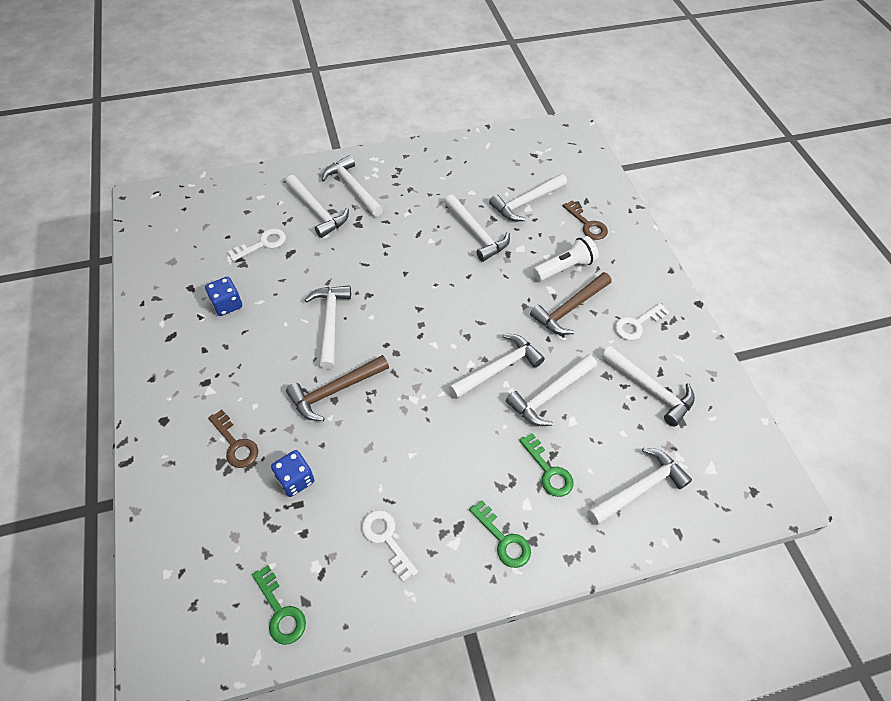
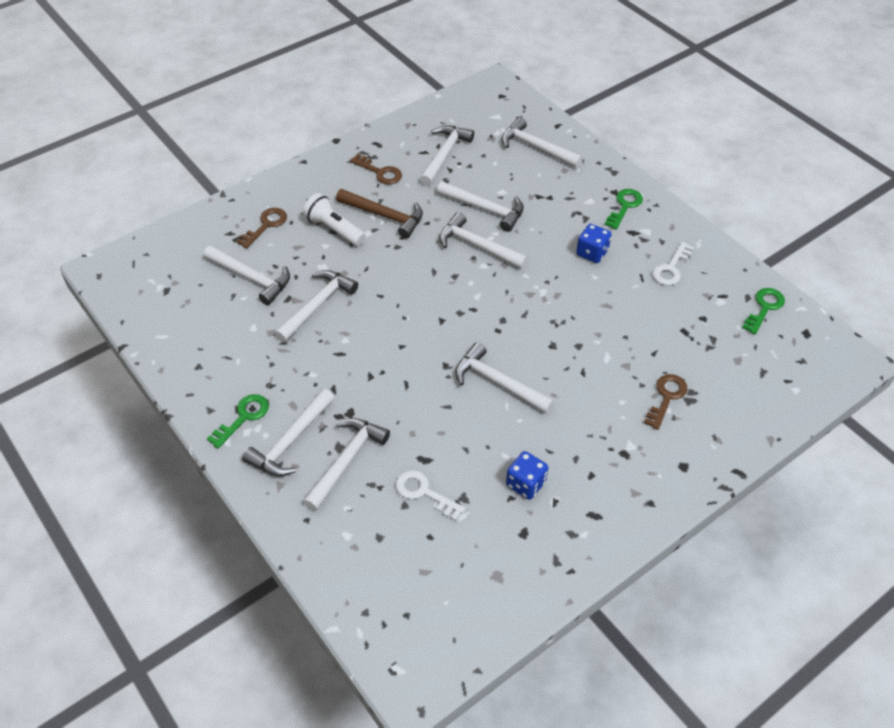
camera: 110 degrees left, 5 degrees down
(295, 479) = (666, 341): blue dice -> blue dice (592, 253)
(330, 323) = (498, 383): white hammer -> white hammer turned 60 degrees clockwise
(335, 391) = (569, 348): brown hammer -> none
(548, 470) = (554, 195): green key -> green key (243, 417)
(637, 324) = (380, 172): white key -> brown key

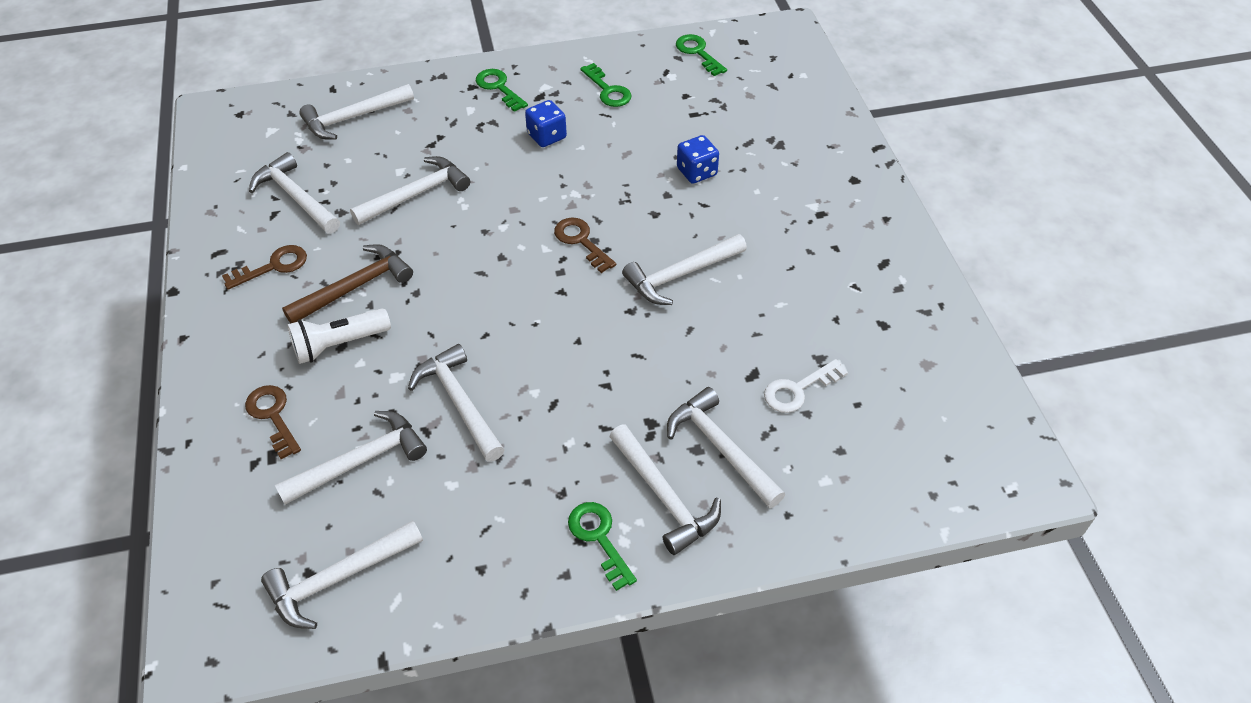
camera: 65 degrees left, 0 degrees up
(477, 246) = (469, 221): white hammer -> white hammer (338, 579)
(525, 484) = (824, 301): blue dice -> blue dice (696, 172)
(666, 397) = (768, 159): brown key -> brown key (581, 241)
(671, 268) = (608, 90): white key -> green key

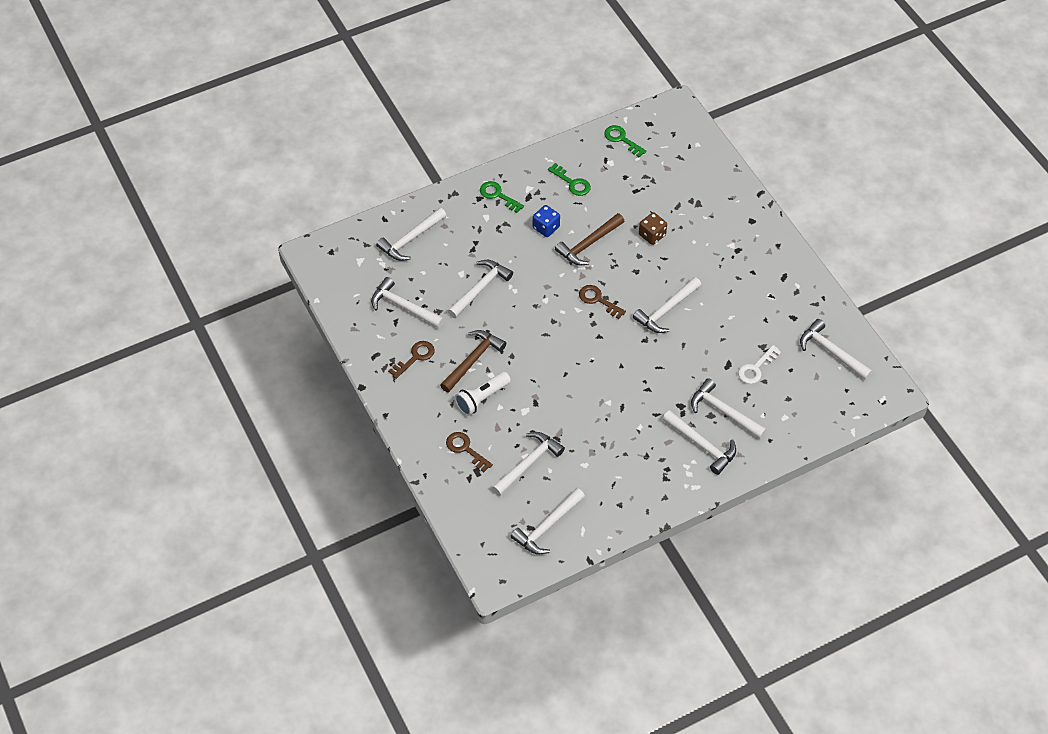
camera: 15 degrees left, 5 degrees up
(459, 402) = (568, 418): white hammer -> white hammer (831, 352)
(598, 167) = (588, 244): none -> brown hammer
(599, 538) = (675, 475): green key -> none
(696, 172) = (652, 235): blue dice -> brown dice

